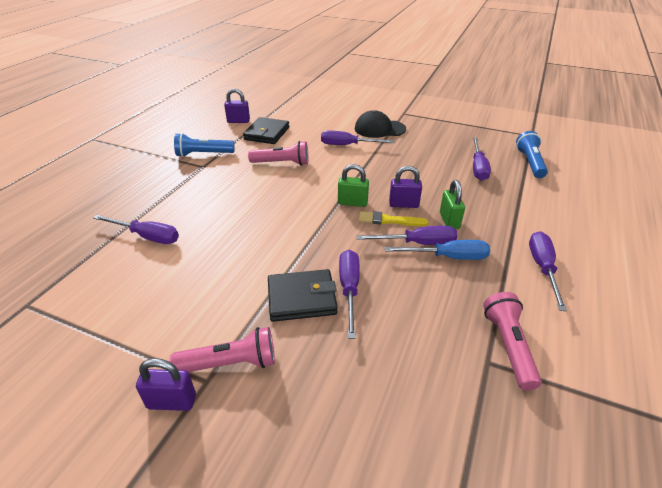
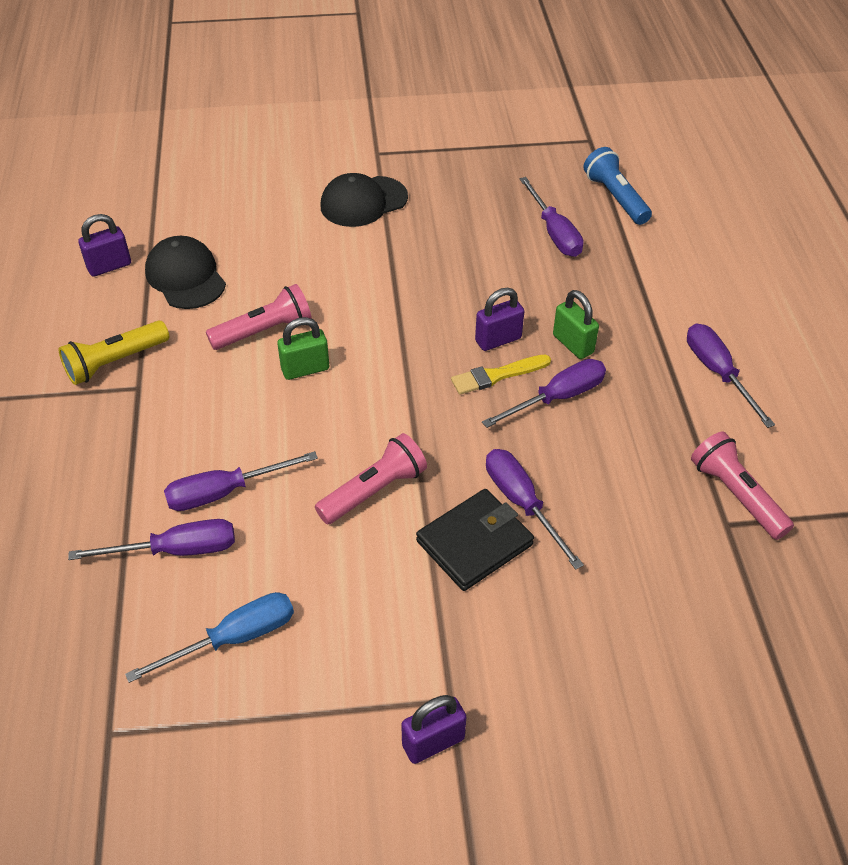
camera: 30 degrees left, 10 degrees up
(203, 154) = (115, 362): blue flashlight -> yellow flashlight
(230, 363) = (460, 665): pink flashlight -> pink flashlight (374, 491)
(267, 133) = (185, 277): black wallet -> black cap
(347, 145) = (339, 255): purple screwdriver -> purple screwdriver (225, 492)
(352, 203) = (427, 365): green padlock -> green padlock (305, 369)
(448, 257) = (606, 403): blue screwdriver -> blue screwdriver (234, 638)

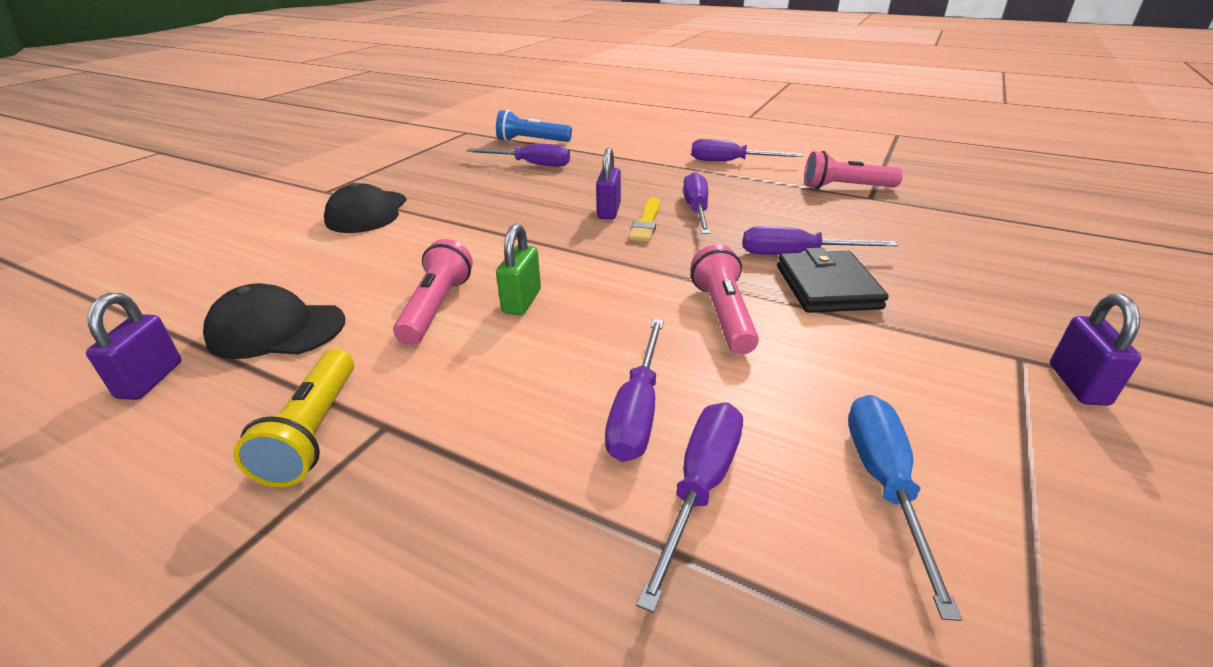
camera: 55 degrees left, 15 degrees down
(573, 344) = (649, 190): green padlock -> none

